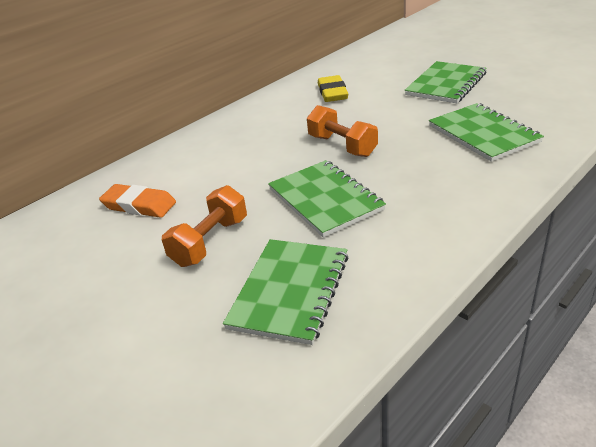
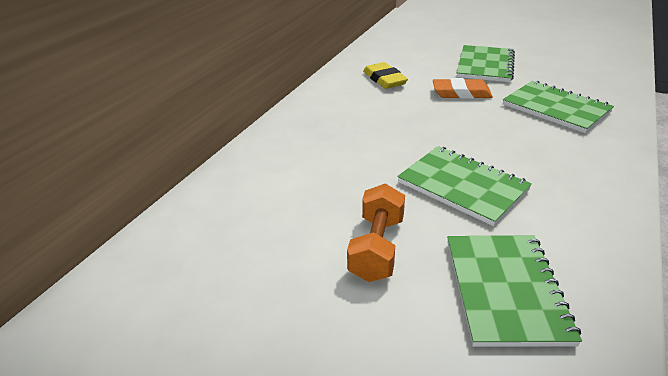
camera: 20 degrees left, 0 degrees up
(139, 205) = (262, 217): orange eraser -> orange eraser (461, 93)
(342, 146) = (436, 130): orange dumbbell -> none

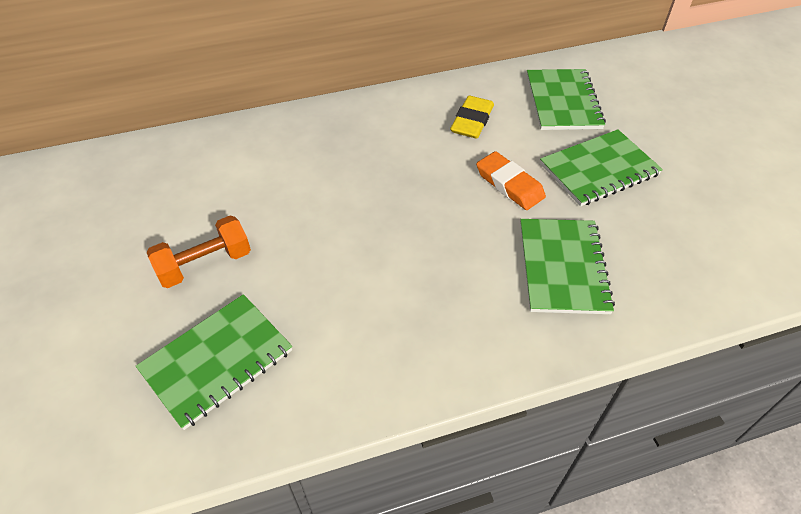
camera: 45 degrees right, 15 degrees up
(462, 186) = (335, 269): green notebook -> green notebook (563, 101)

